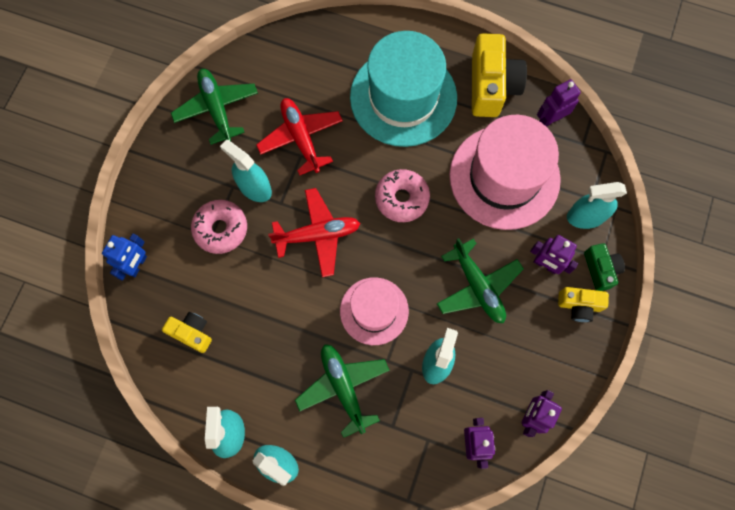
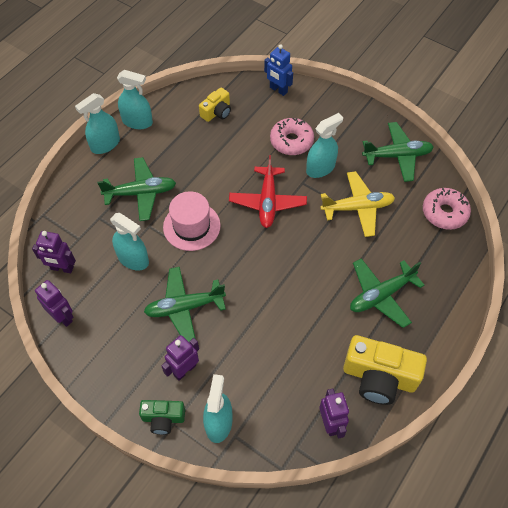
camera: 105 degrees right, 15 degrees down
(301, 138) = (357, 208): red plane -> yellow plane
(401, 198) = (282, 269): pink donut -> pink donut (444, 213)
(403, 97) = (381, 295): turquoise hat -> green plane
(504, 177) = (279, 360): pink hat -> none
(579, 305) = (137, 387): yellow camera -> none

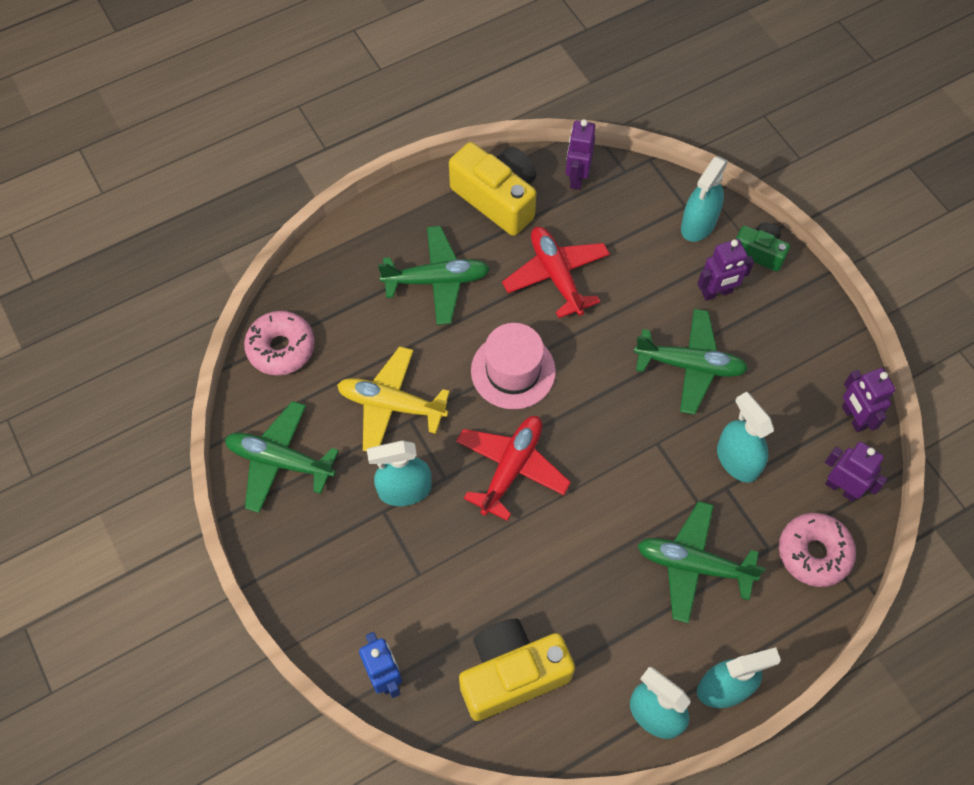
camera: 155 degrees left, 5 degrees up
(191, 226) = (637, 476): pink hat -> pink hat (513, 371)
(217, 112) = (511, 674): yellow camera -> yellow camera, size x1.79
(291, 141) = (421, 558): pink donut -> pink donut (814, 553)
(303, 333) = (556, 276): none -> red plane

